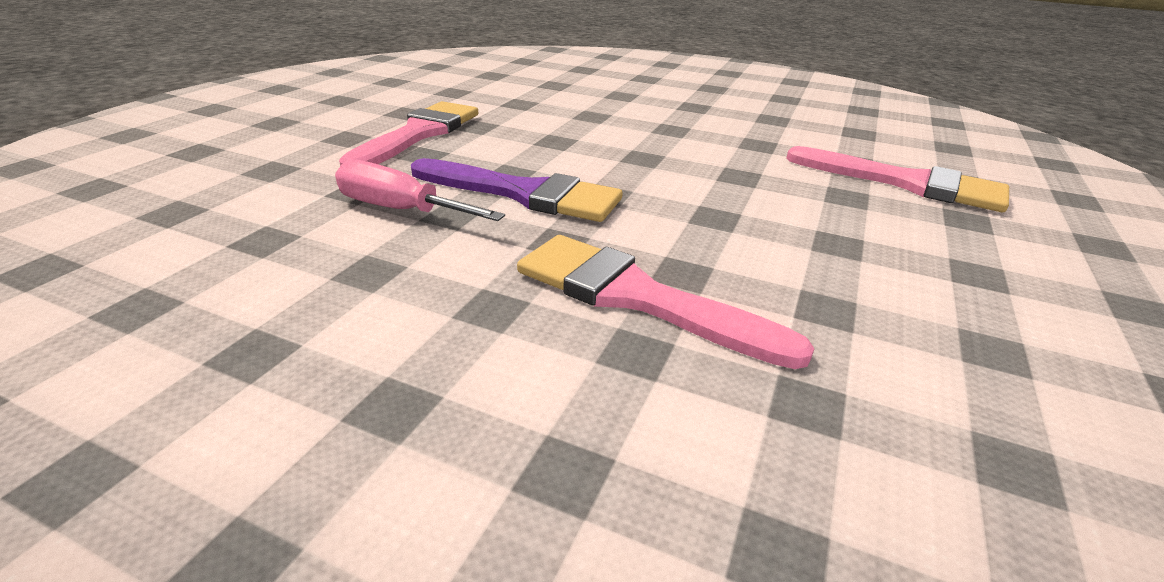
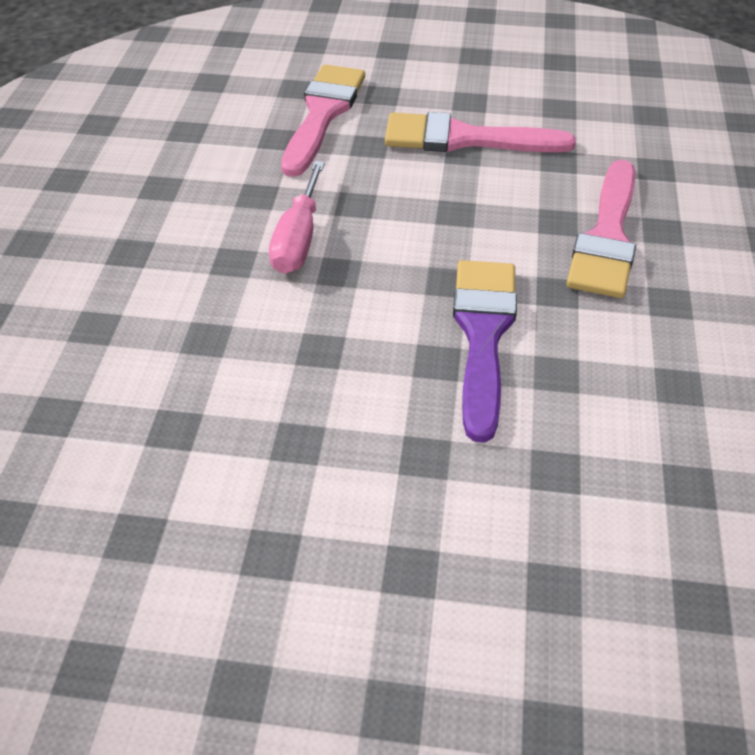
camera: 105 degrees left, 15 degrees up
(400, 210) = (572, 412): pink screwdriver -> pink screwdriver (298, 239)
(419, 134) = (360, 490): pink brush -> pink brush (464, 139)

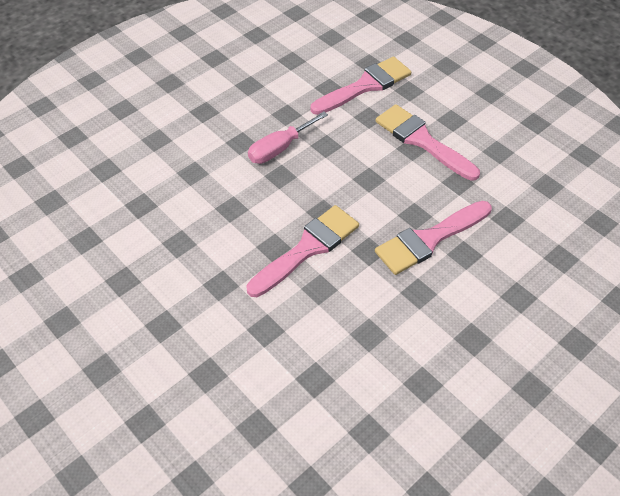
camera: 40 degrees right, 5 degrees up
(483, 335) = (308, 248): purple brush -> pink brush

